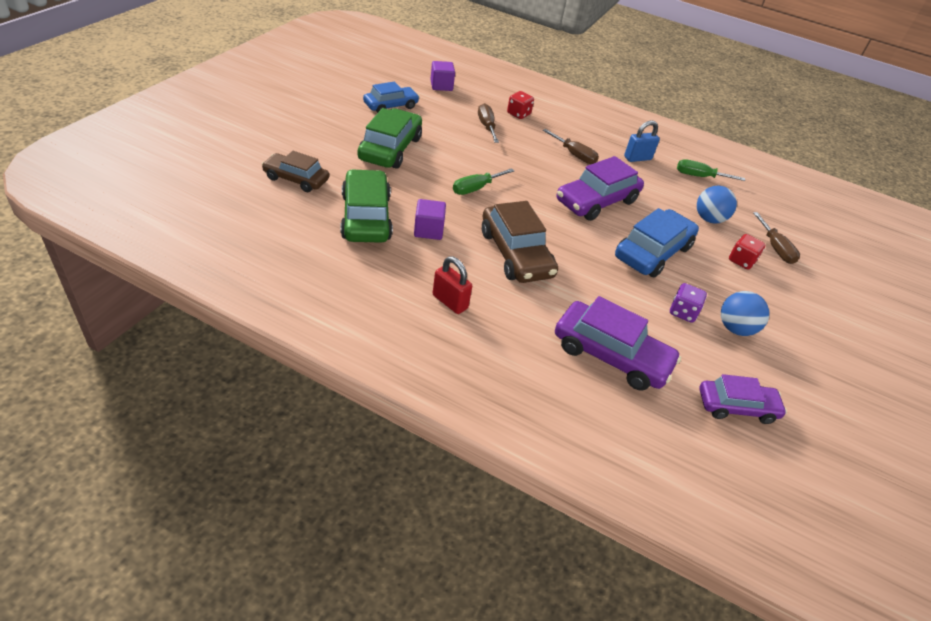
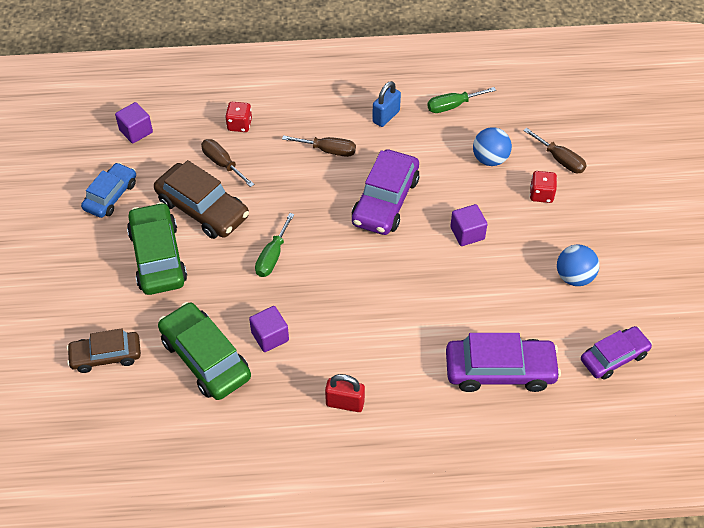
camera: 25 degrees left, 10 degrees up
(515, 254) = (360, 313): brown car -> brown car (202, 209)
(652, 252) = (467, 233): blue car -> purple cube
(683, 312) = (527, 287): purple dice -> none

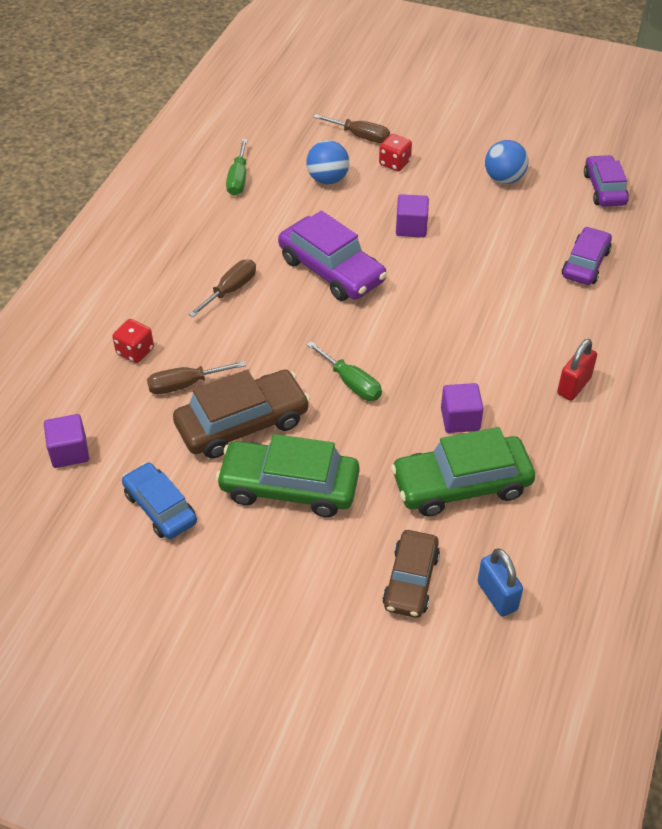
camera: 65 degrees left, 5 degrees down
(386, 116) = (215, 231): blue padlock -> blue padlock (497, 596)
(500, 370) = (585, 264): purple car -> purple car, size x0.65
(560, 160) = (360, 136): brown screwdriver -> brown screwdriver turned 45 degrees clockwise

